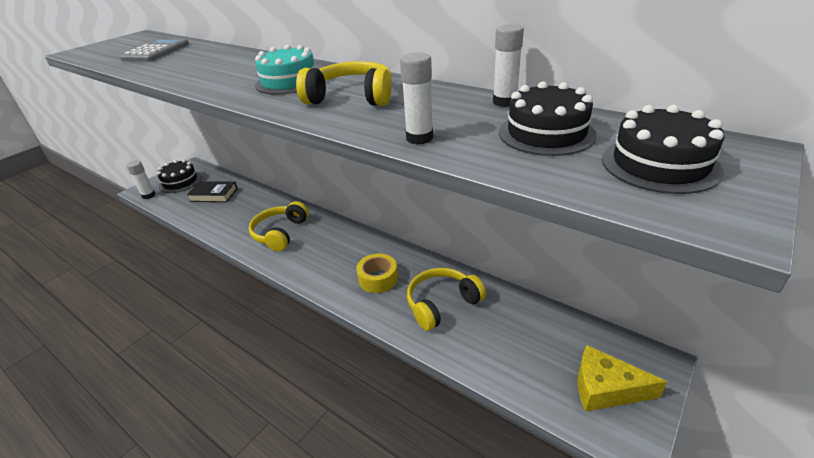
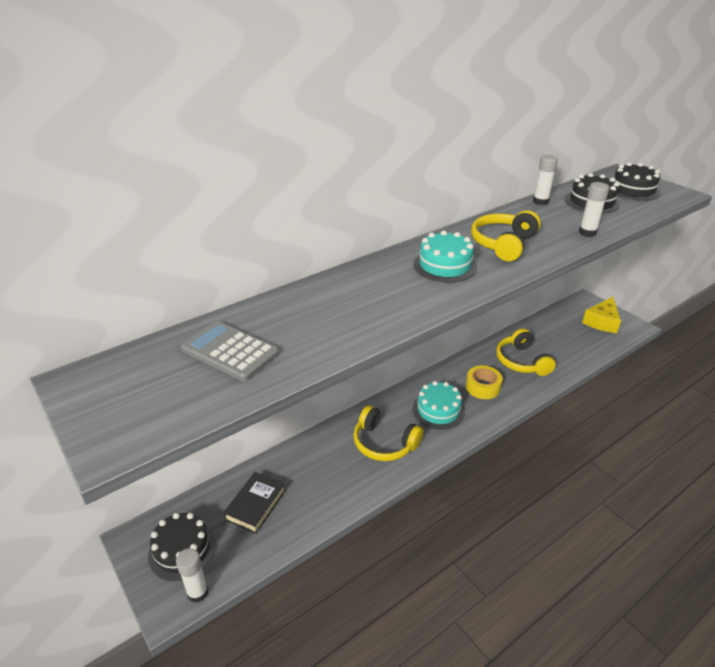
camera: 75 degrees left, 0 degrees up
(331, 254) = (438, 410): none -> turquoise cake

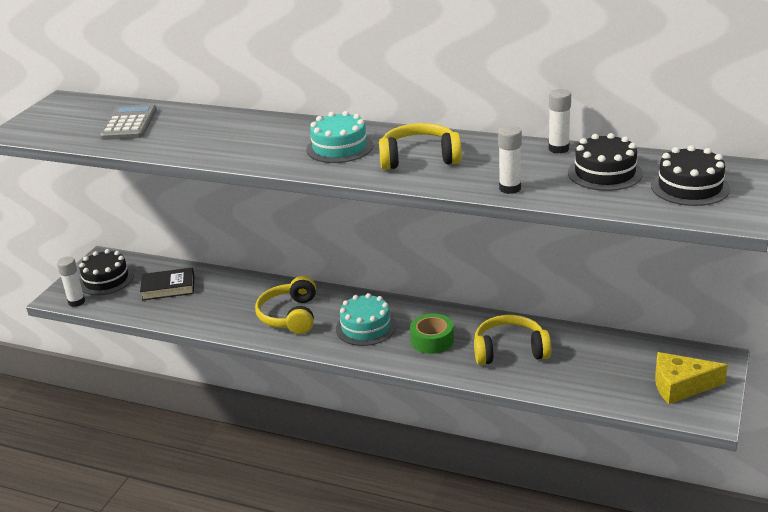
camera: 60 degrees right, 5 degrees down
(483, 387) = (432, 340): yellow tape -> green tape
(521, 361) = (510, 350): yellow headphones -> yellow headphones turned 45 degrees clockwise

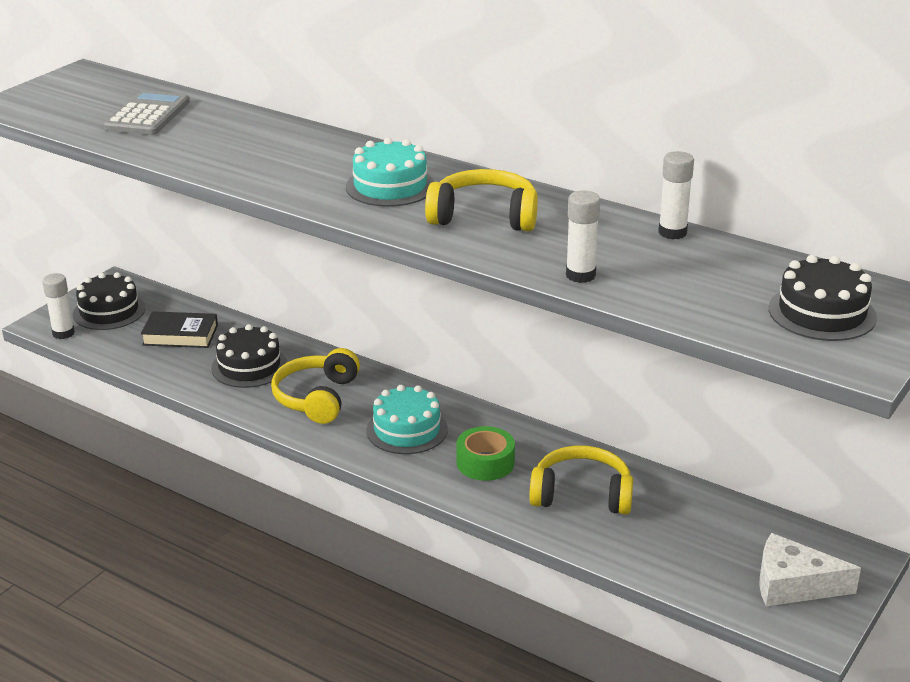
camera: 10 degrees right, 0 degrees up
(605, 173) = (717, 275): black cake -> black cake (249, 366)
(680, 386) = (793, 585): yellow cheese -> white cheese

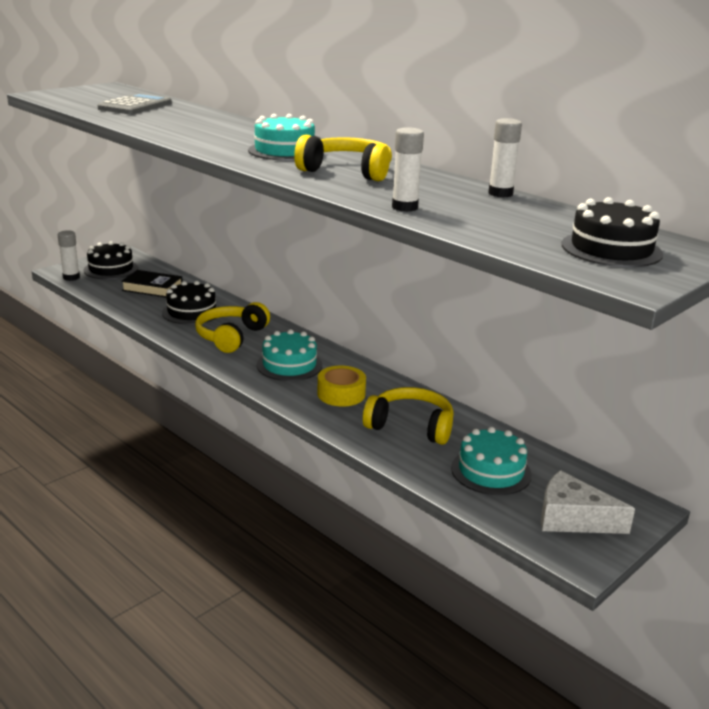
camera: 10 degrees right, 5 degrees down
(485, 462) = (341, 394): green tape -> yellow tape
(690, 540) = (491, 471): none -> turquoise cake

